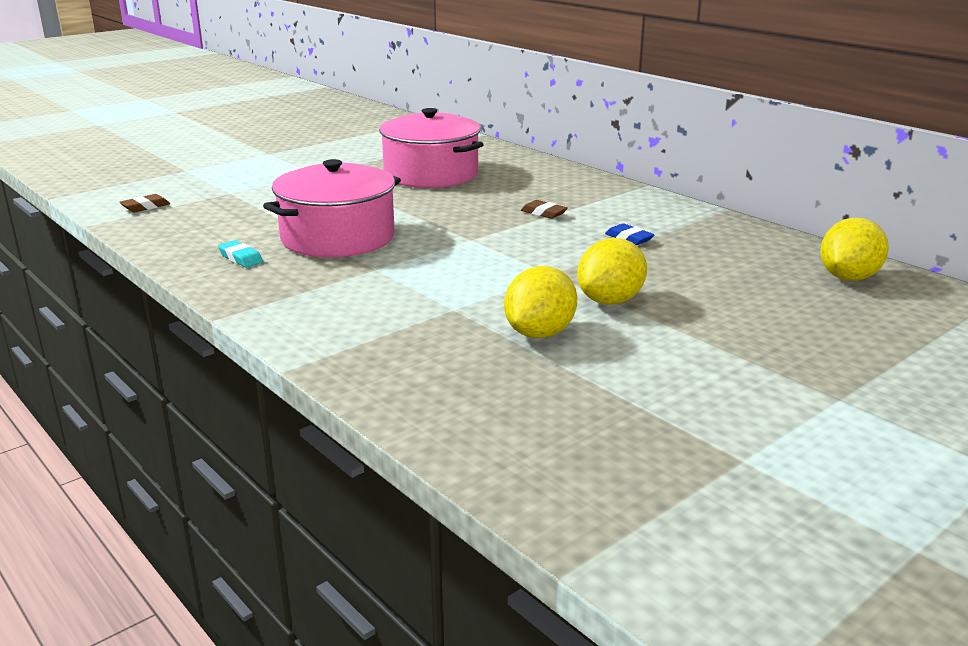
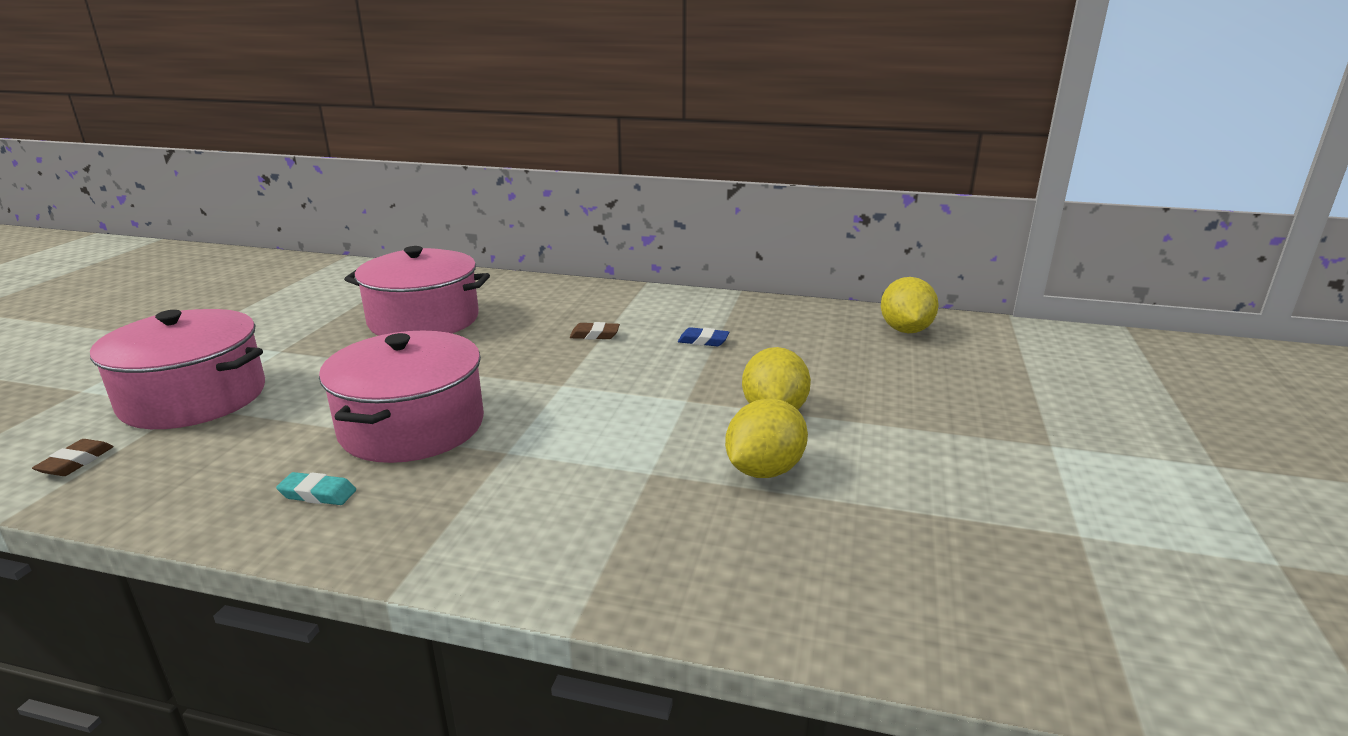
camera: 35 degrees left, 0 degrees up
(237, 189) = (194, 398): none -> pink pot
(539, 333) = (764, 470): yellow lemon -> yellow lemon turned 45 degrees clockwise

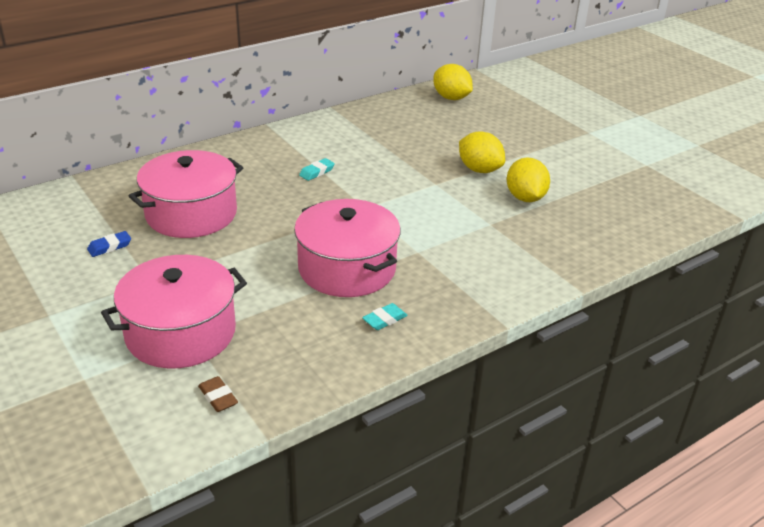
camera: 50 degrees left, 10 degrees up
(595, 335) = (317, 172): brown eraser -> turquoise eraser
(703, 341) = (377, 148): blue eraser -> blue eraser (109, 247)

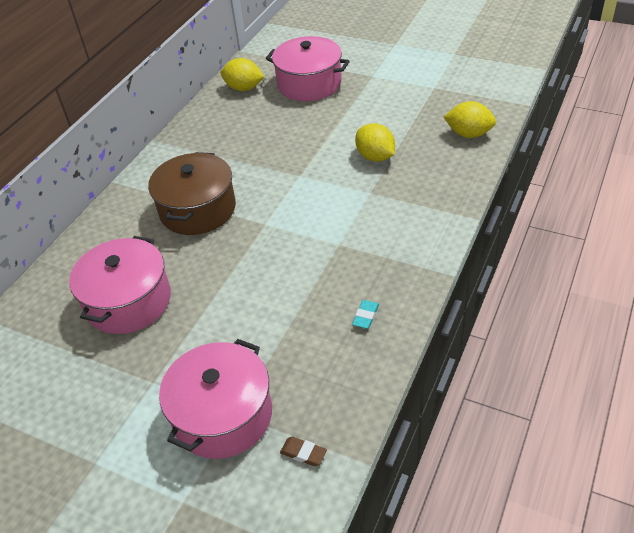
camera: 25 degrees left, 10 degrees up
(109, 247) = (86, 370): blue eraser -> none
(317, 172) = (197, 209): turquoise eraser -> brown pot
(347, 268) = (299, 286): pink pot -> pink pot (309, 84)
(479, 170) = (321, 147): yellow lemon -> yellow lemon (468, 134)

